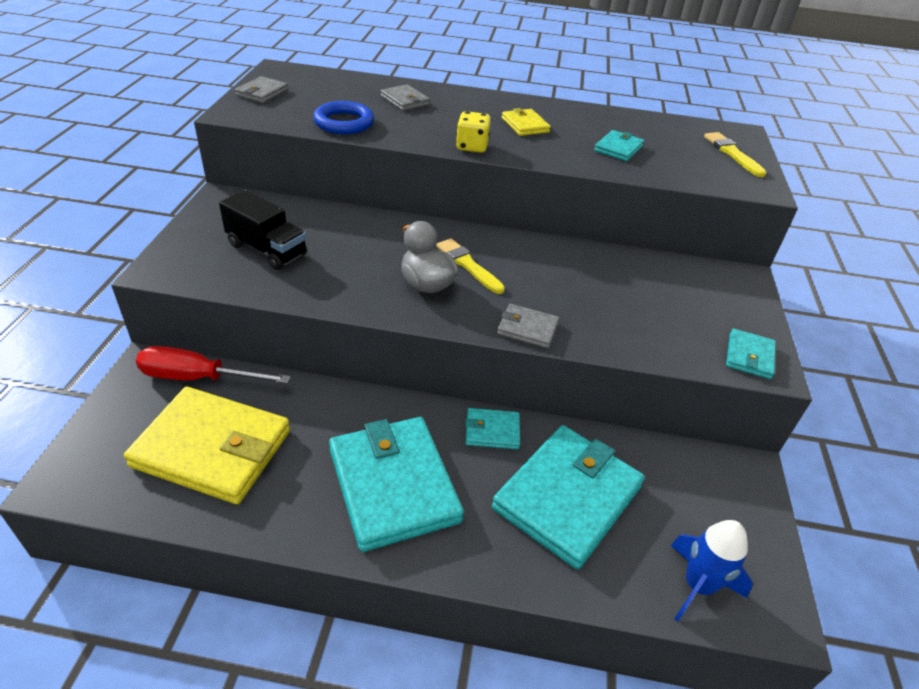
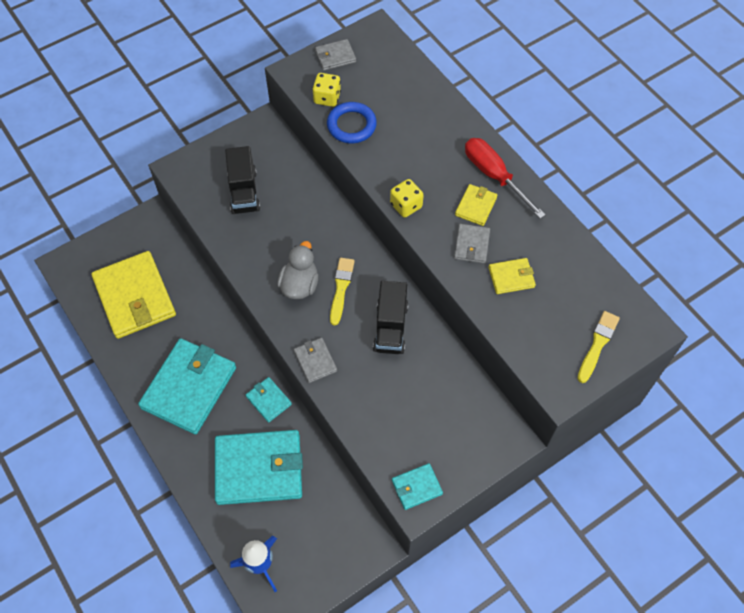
camera: 50 degrees right, 20 degrees up
(198, 378) = (166, 245): red screwdriver -> red screwdriver (494, 176)
(293, 116) = (327, 98): none -> yellow dice
(405, 100) = (423, 123): grey wallet -> grey wallet (471, 245)
(550, 266) = (390, 327): none -> black truck
(618, 148) = (511, 277): turquoise wallet -> yellow wallet

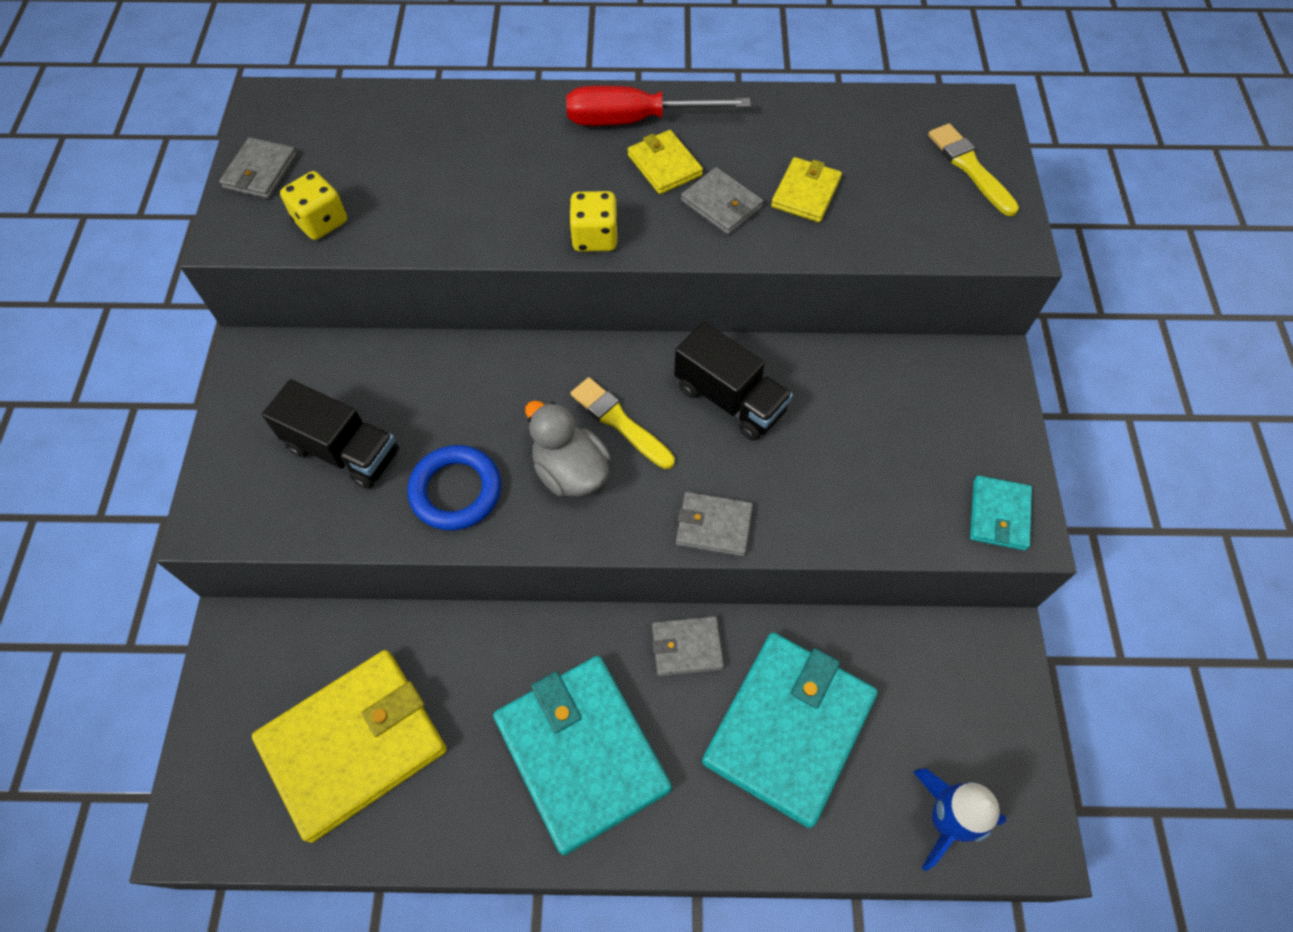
camera: 55 degrees left, 0 degrees up
(135, 297) = (353, 744): yellow wallet -> yellow wallet turned 45 degrees counterclockwise
(268, 400) = (687, 647): turquoise wallet -> grey wallet
(351, 125) = (399, 221): blue ring -> blue ring (456, 491)

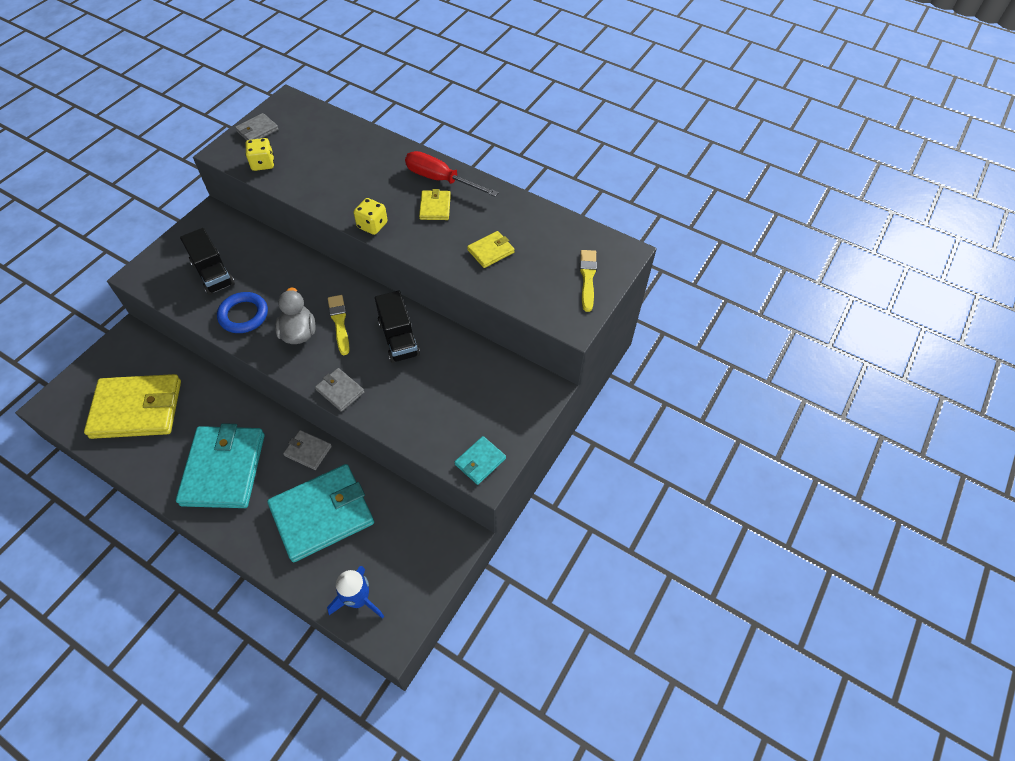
camera: 30 degrees right, 5 degrees down
(721, 204) = (445, 237): grey wallet -> none

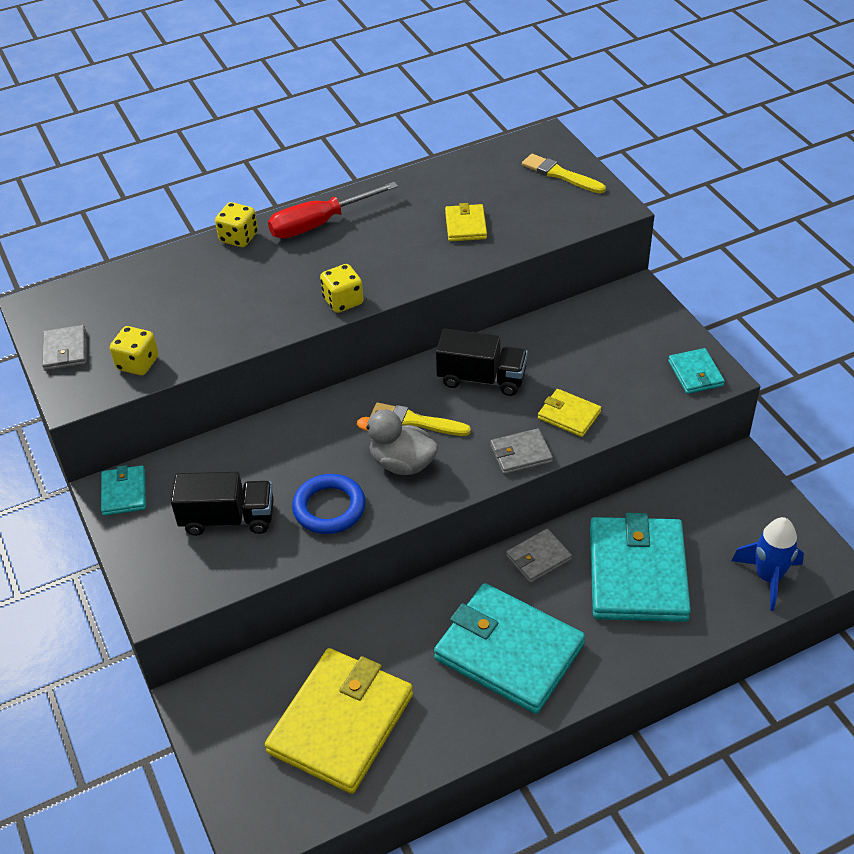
camera: 55 degrees left, 10 degrees down
(211, 220) = (124, 493): none -> turquoise wallet
(401, 150) = (239, 237): none -> yellow dice
(435, 207) = (360, 243): yellow wallet -> yellow wallet (569, 415)

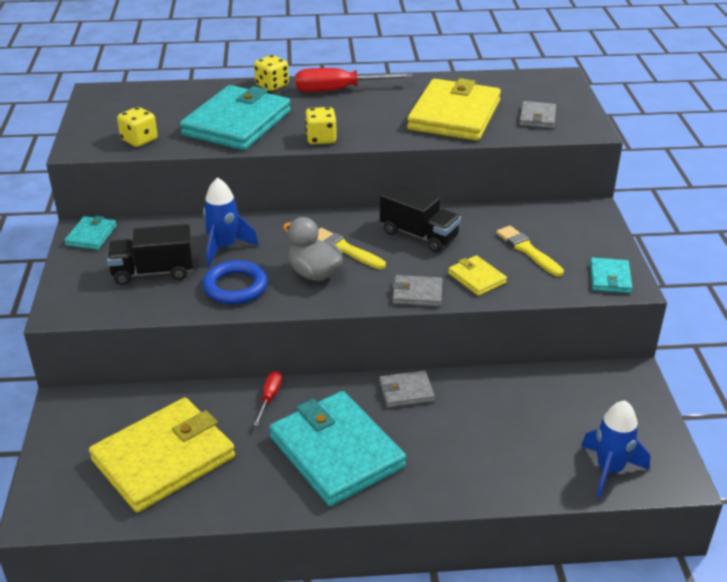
camera: 20 degrees right, 10 degrees down
(65, 350) = (95, 121): grey wallet -> grey wallet (537, 117)
(228, 518) = (153, 272): black truck -> black truck turned 150 degrees clockwise
(285, 461) = (224, 247): none -> blue rocket
(407, 614) = (269, 398): none -> red screwdriver
(465, 225) = (454, 115): yellow wallet -> yellow wallet, size x2.18
(561, 175) = (557, 101): yellow brush -> yellow brush (528, 251)
(637, 573) = (487, 429): turquoise wallet -> turquoise wallet (237, 123)

